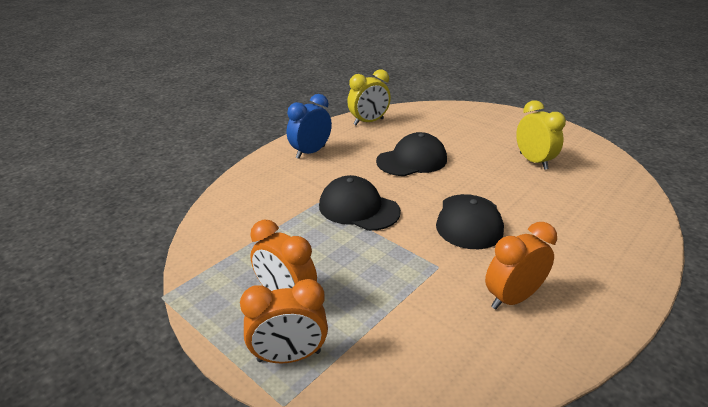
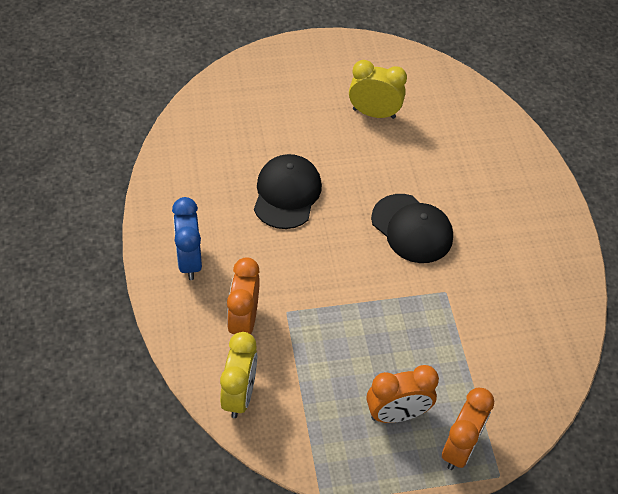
camera: 55 degrees left, 20 degrees up
(358, 208) = (325, 289): black cap -> none
(368, 122) = (176, 170): yellow clock -> yellow clock (239, 395)
(512, 298) = (512, 276): orange clock -> orange clock (243, 321)

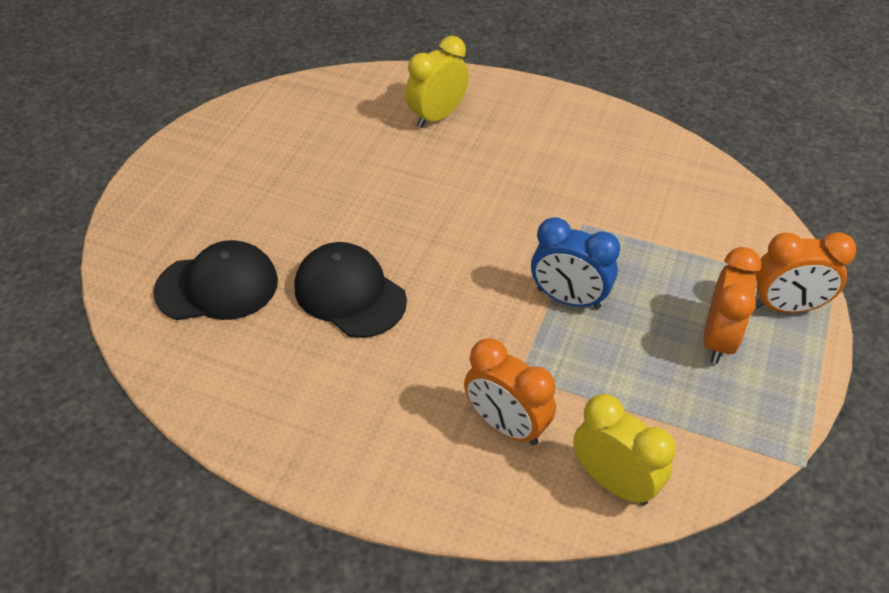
camera: 55 degrees left, 5 degrees down
(189, 261) = (374, 441): blue clock -> blue clock (568, 299)
(374, 113) = (303, 165): yellow clock -> yellow clock (437, 116)
(412, 229) = (483, 210): black cap -> black cap (217, 286)
(460, 448) = (785, 307): orange clock -> orange clock turned 120 degrees clockwise

